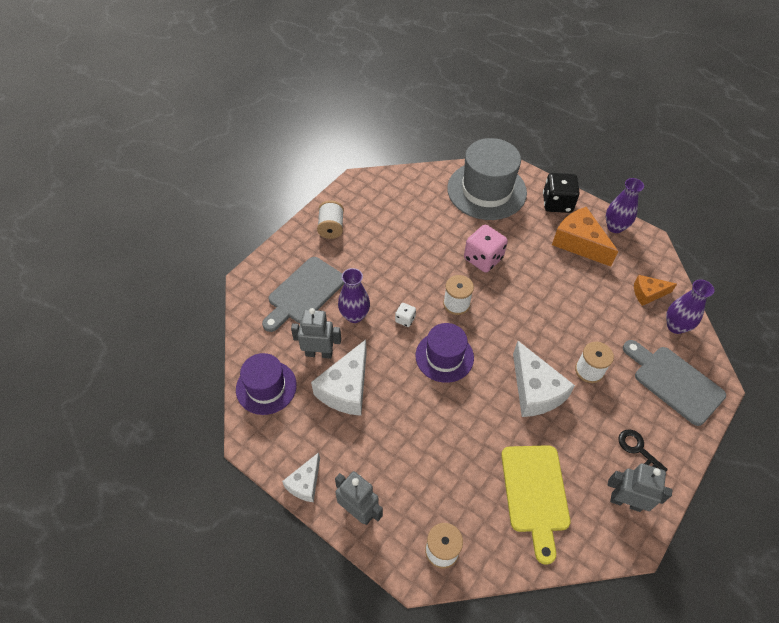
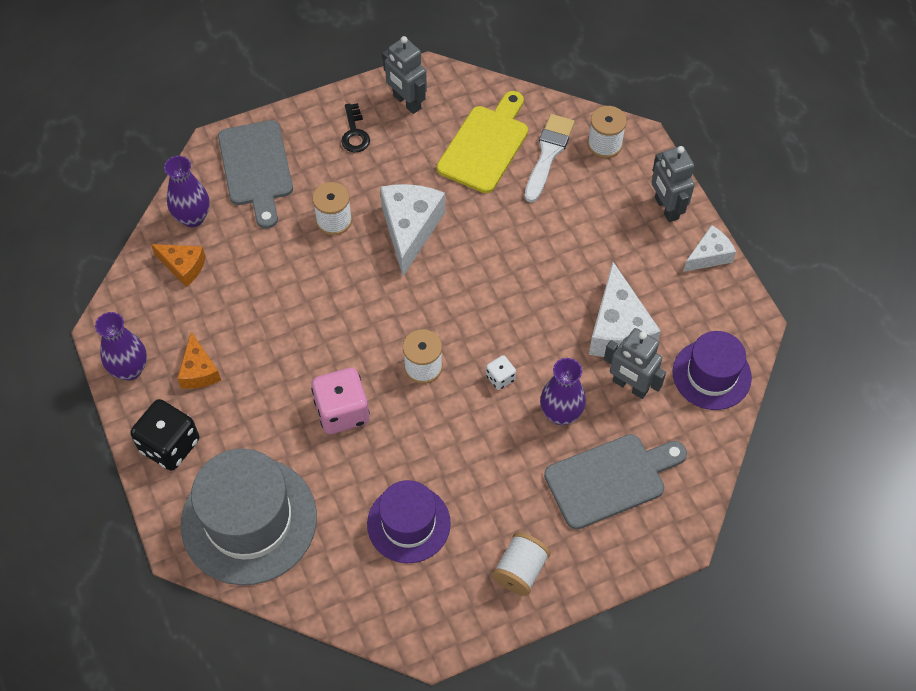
camera: 150 degrees left, 5 degrees up
(346, 388) = (618, 329): white cheese -> white cheese turned 120 degrees clockwise
(444, 356) = (483, 311): purple hat -> purple hat (408, 524)
(481, 513) = (548, 154): none -> white brush
(579, 243) = (199, 371): orange cheese -> orange cheese, size x0.58

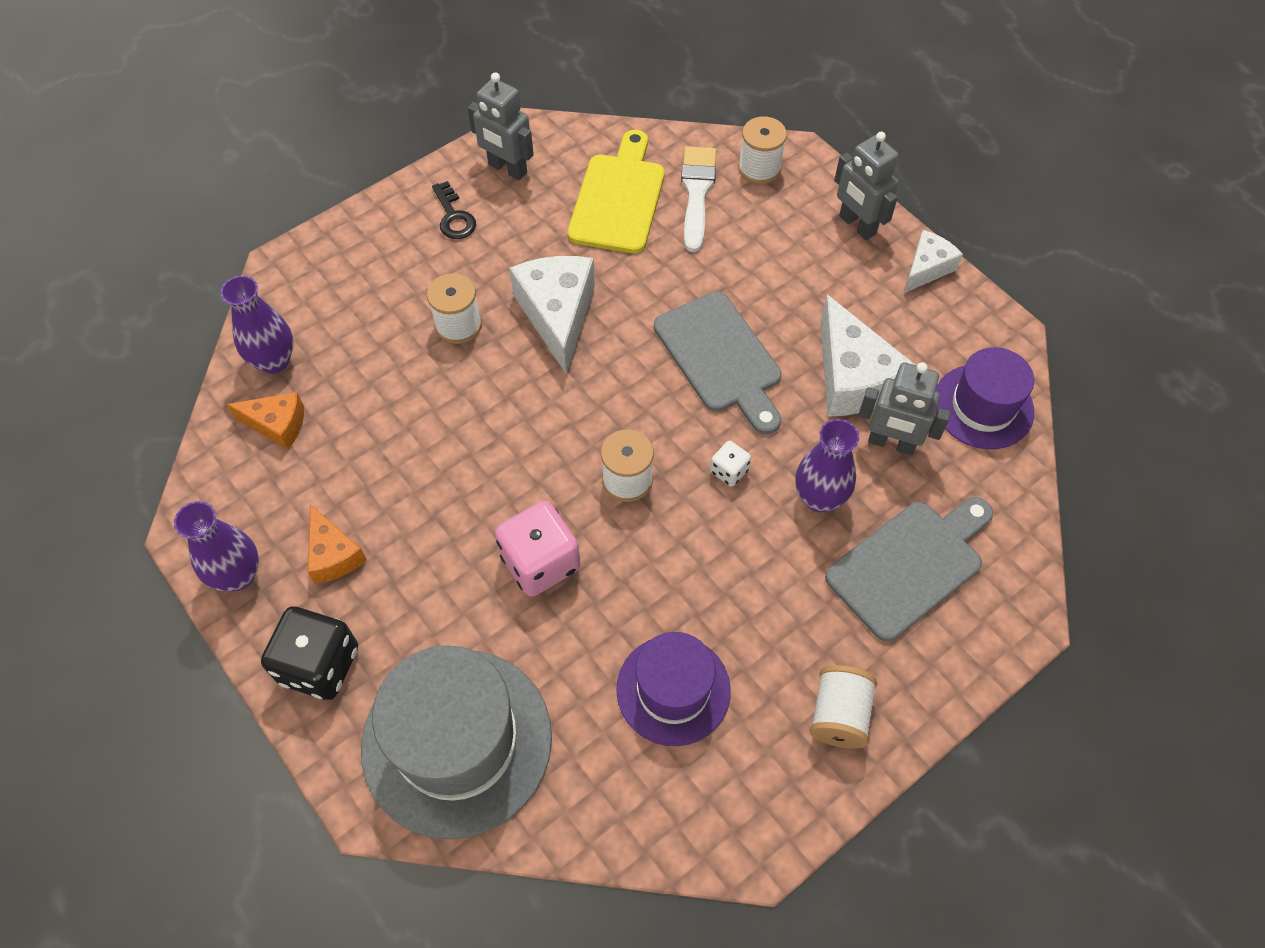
camera: 15 degrees left, 0 degrees up
(256, 168) = (341, 283): grey cutting board -> grey cutting board (720, 358)

